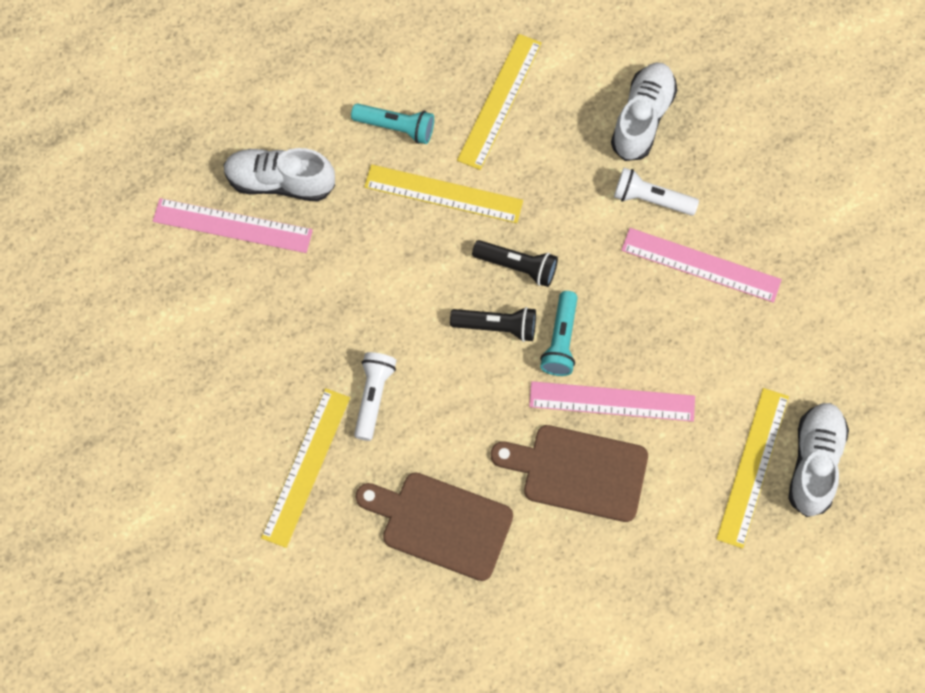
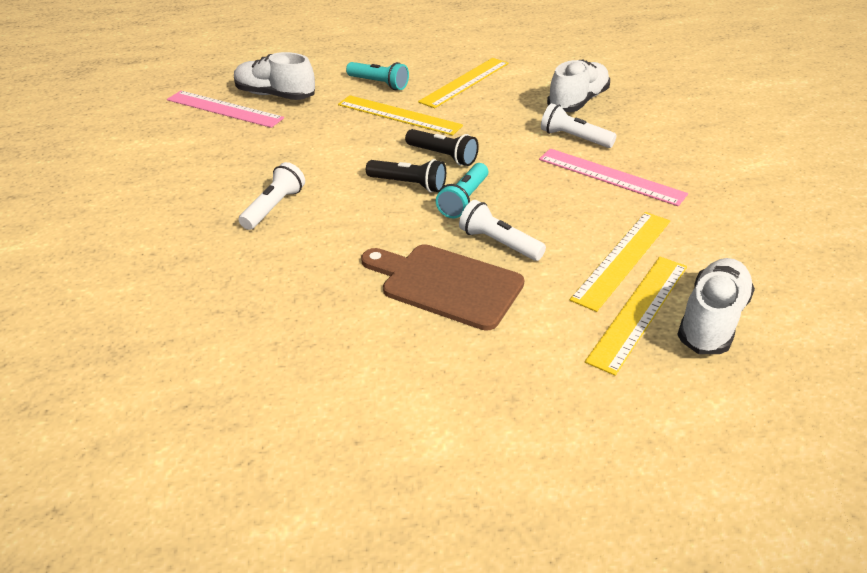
camera: 15 degrees right, 30 degrees down
(306, 467) = (183, 239): yellow ruler -> yellow ruler (622, 258)
(441, 524) = (286, 298): brown cutting board -> none
(612, 402) = (499, 243): pink ruler -> white flashlight

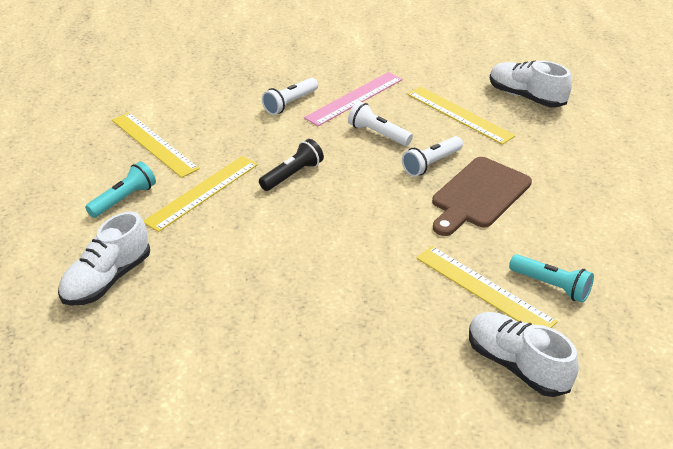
camera: 80 degrees left, 0 degrees up
(224, 109) = (119, 323): pink ruler -> none
(274, 207) = (348, 285): white flashlight -> white flashlight (378, 134)
(408, 184) = (334, 199): black flashlight -> none
(464, 200) = (367, 172): turquoise flashlight -> turquoise flashlight (551, 286)
(578, 101) = (228, 90): white shoe -> white shoe (517, 365)
(639, 312) = (516, 120): yellow ruler -> yellow ruler (484, 289)

